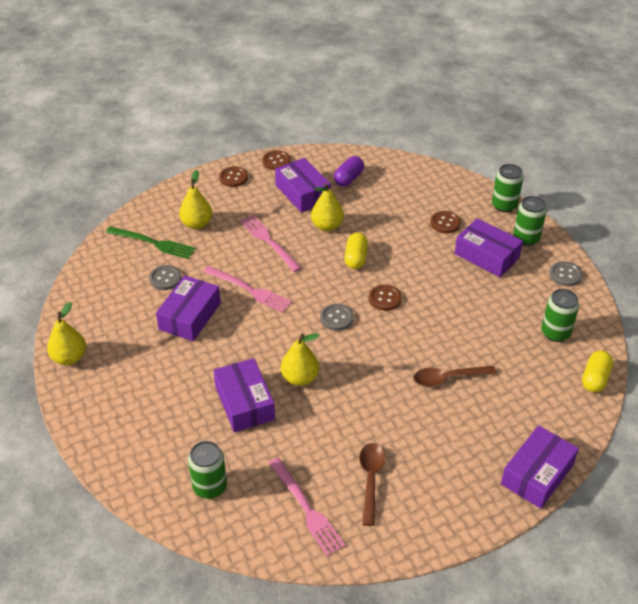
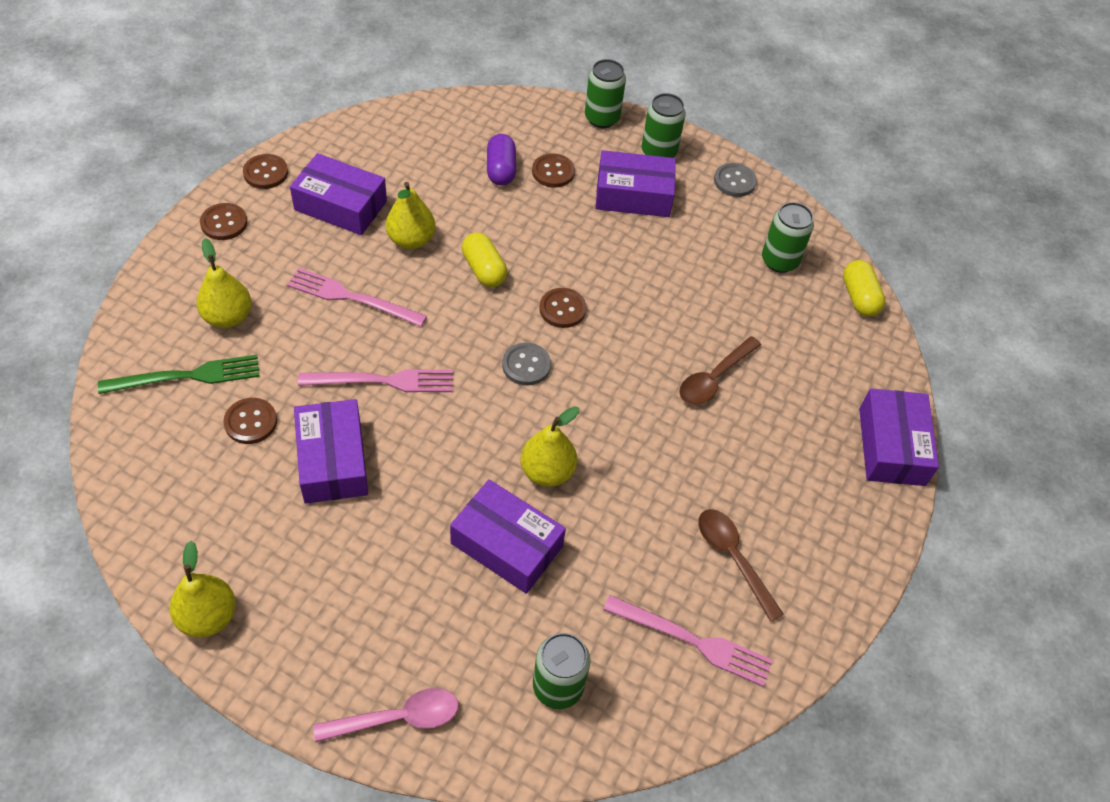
camera: 40 degrees left, 10 degrees up
(116, 454) = (397, 718): none -> pink spoon
(165, 278) = (251, 422): grey button -> brown button
(348, 178) = (385, 159): purple capsule -> purple capsule (501, 170)

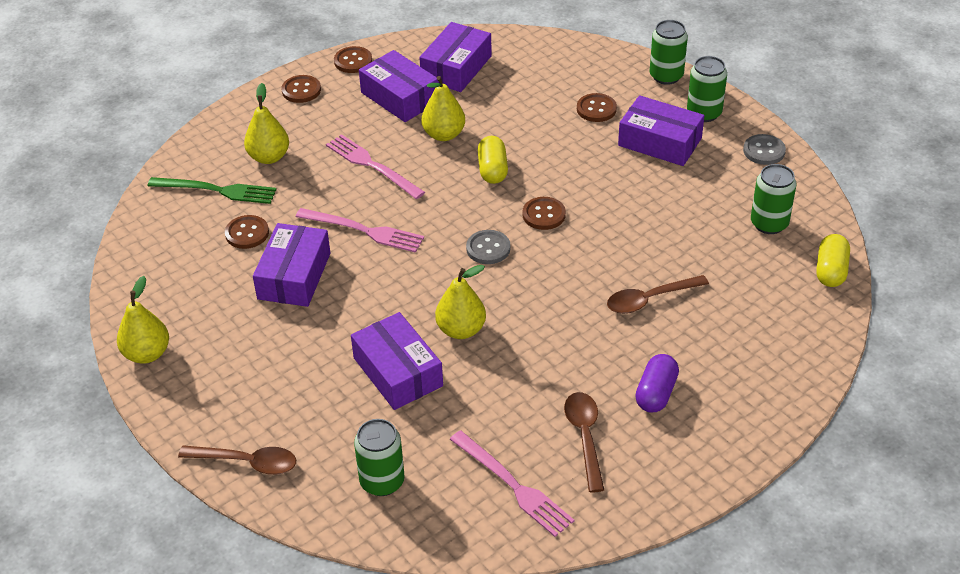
camera: 30 degrees right, 10 degrees down
(397, 718) = (247, 462): pink spoon -> brown spoon
(501, 170) = (550, 98): purple capsule -> purple capsule (656, 393)
(891, 446) = (788, 395): purple box -> purple box (456, 68)

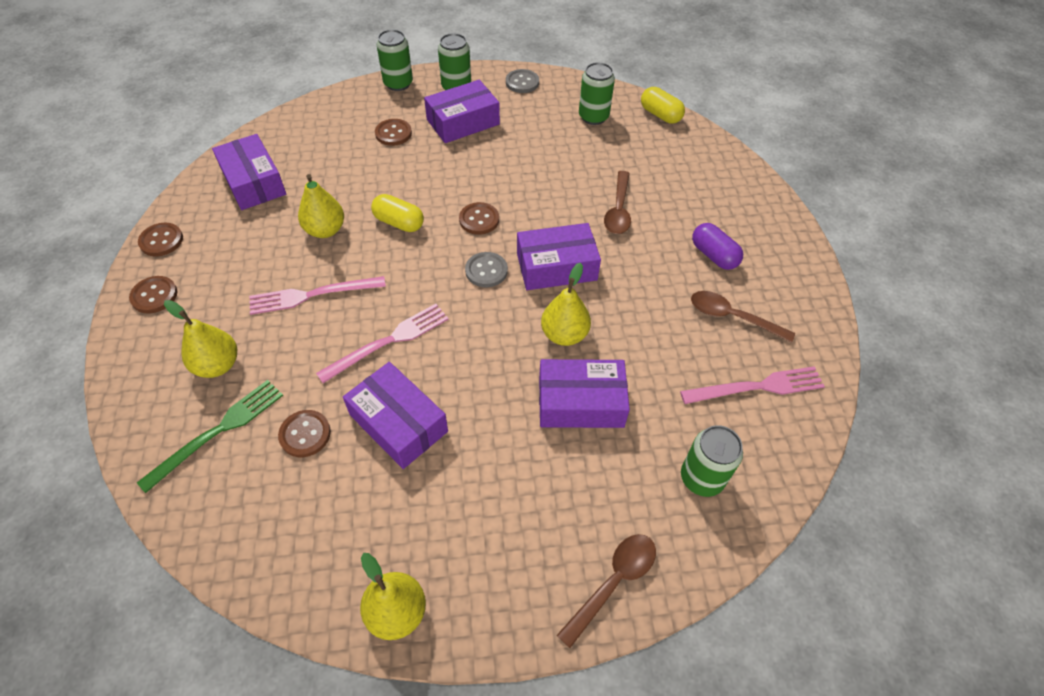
camera: 60 degrees left, 10 degrees up
(400, 97) = (247, 234): purple box -> purple box (556, 266)

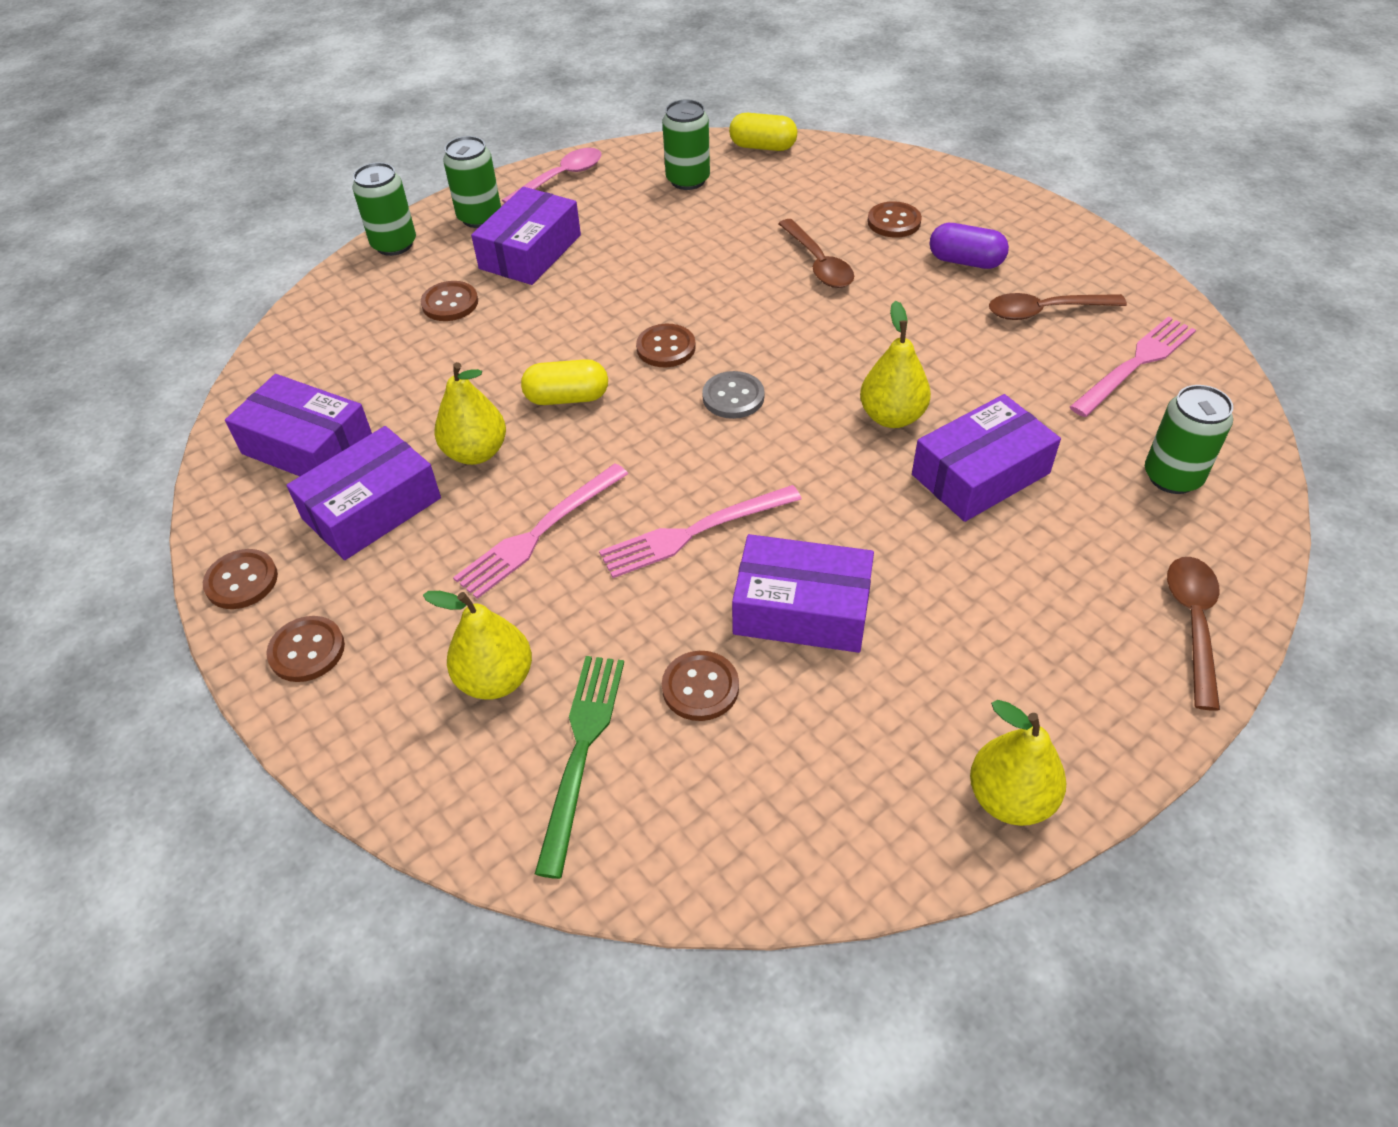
camera: 30 degrees left, 5 degrees down
(388, 342) = (695, 532): pink fork -> pink fork turned 135 degrees counterclockwise
(522, 82) = (560, 178): grey button -> pink spoon
(556, 266) = (810, 353): purple box -> purple box (372, 508)
(694, 205) = (894, 222): none -> brown button

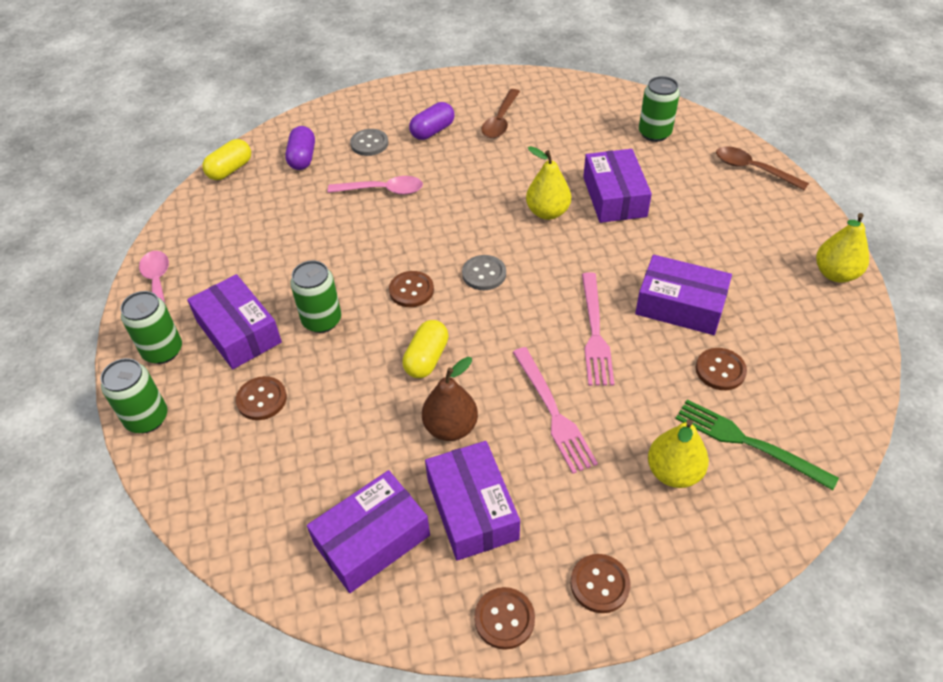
camera: 65 degrees left, 0 degrees up
(476, 452) = (450, 427): yellow pear -> brown pear
(688, 180) = (232, 219): green can -> green can (322, 320)
(801, 609) = (680, 305): purple box -> purple box turned 75 degrees clockwise
(818, 263) = (382, 190): brown spoon -> pink spoon
(824, 185) = (302, 158): none -> purple capsule
(894, 222) = (369, 144): brown button -> grey button
(1135, 364) = (566, 109): pink fork -> none

